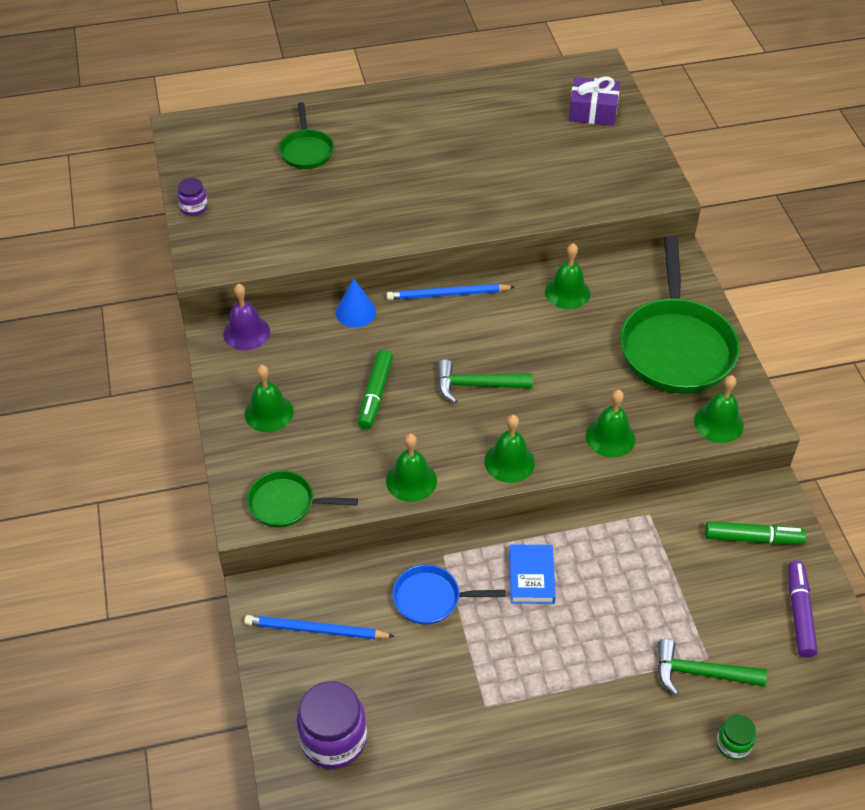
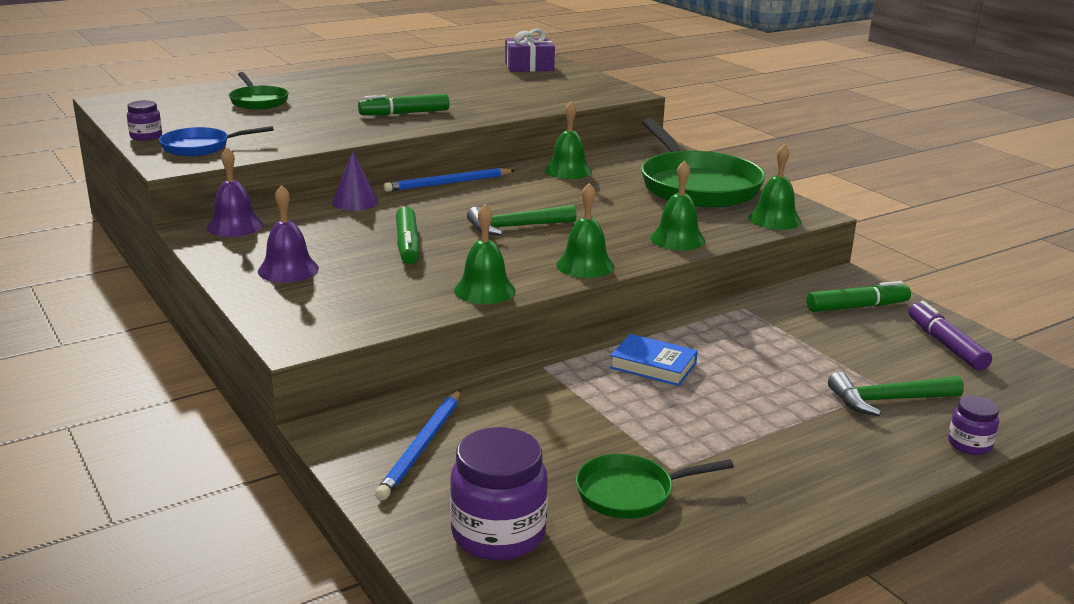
camera: 20 degrees left, 25 degrees down
(269, 412) = (288, 269): green bell -> purple bell
(286, 504) = (343, 324): green pan -> green pan (630, 493)
(316, 630) = (422, 446): blue pencil -> blue pencil turned 60 degrees counterclockwise
(356, 312) = (355, 202): blue cone -> purple cone
(430, 200) = (405, 113): none -> green marker
(431, 598) = (550, 399): blue pan -> blue pan (200, 147)
(531, 577) = (653, 365): blue book -> blue book turned 45 degrees counterclockwise
(733, 745) = (969, 444): green jar -> purple jar

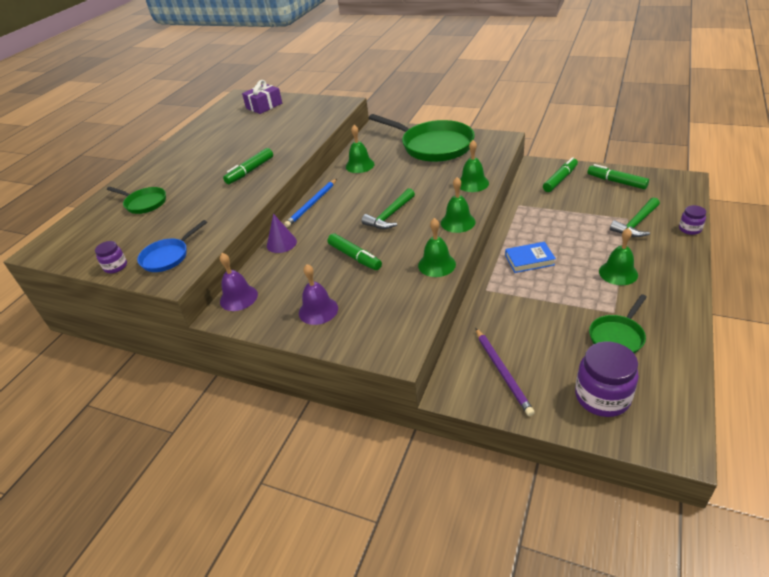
camera: 30 degrees left, 15 degrees up
(422, 446) = (502, 372): blue pencil -> purple pencil
(774, 219) = (494, 149): green bell -> green bell (618, 273)
(946, 345) = (616, 182): purple marker -> green marker

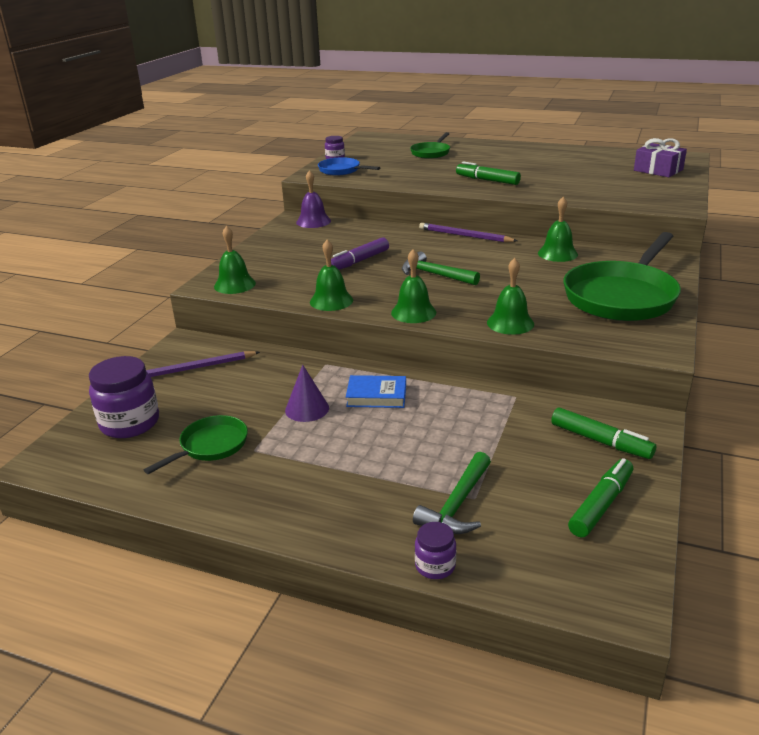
camera: 85 degrees right, 10 degrees down
(281, 243) = (392, 229): purple cone -> purple cone (307, 409)
(312, 204) = (465, 236): blue pencil -> purple pencil
(318, 310) = (281, 251): purple bell -> none
(354, 257) = (359, 261): green marker -> purple marker
(529, 260) = (376, 396): blue book -> blue book turned 75 degrees counterclockwise
(617, 336) = (210, 446): green pan -> green pan turned 90 degrees clockwise
(618, 273) = (331, 465): green bell -> green bell (234, 284)
(636, 223) = (457, 504): green hammer -> green hammer turned 105 degrees counterclockwise

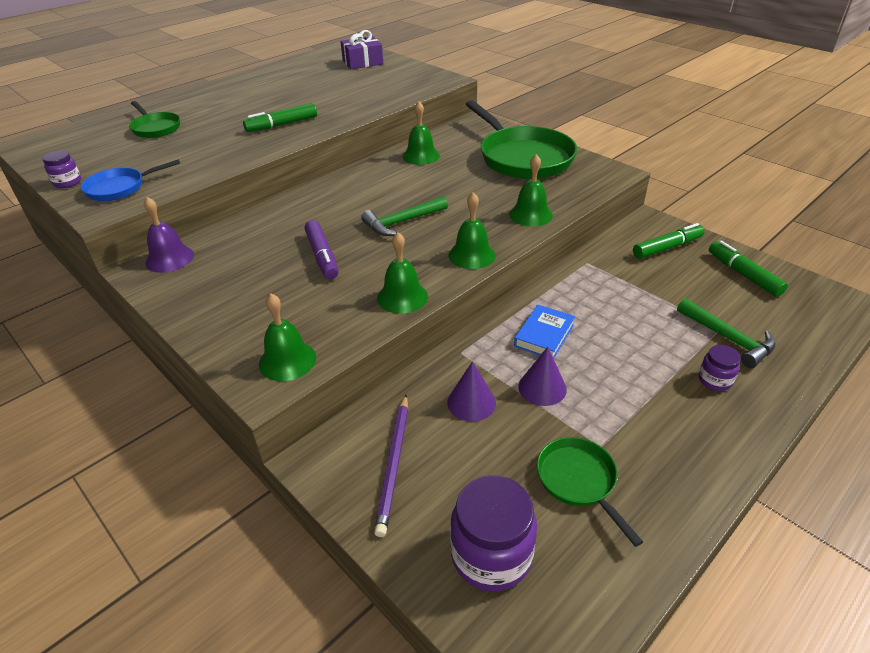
camera: 65 degrees left, 10 degrees up
(270, 382) = (471, 402): none -> purple cone
(435, 566) = (803, 373): purple jar -> purple jar (714, 380)
(465, 236) = (333, 183): purple pencil -> none

